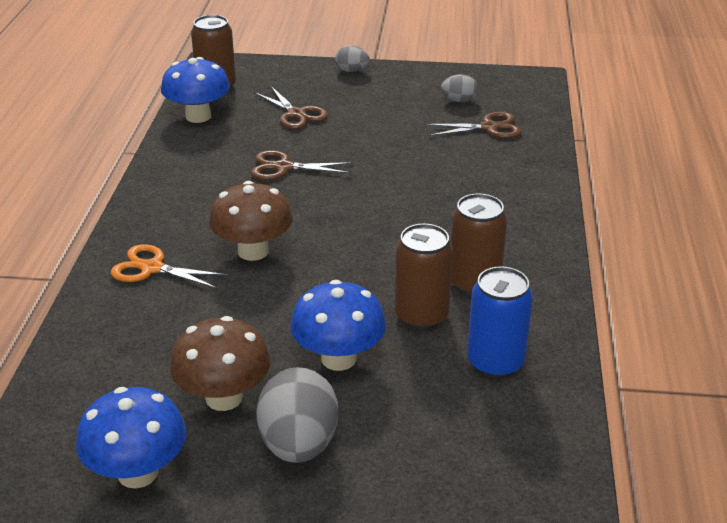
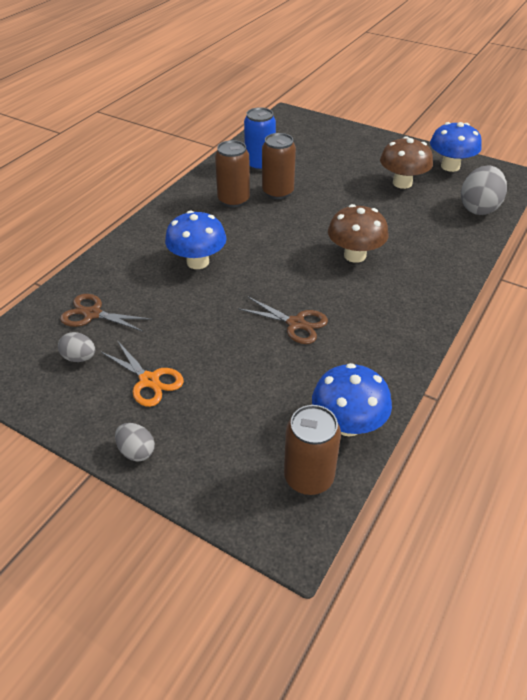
camera: 155 degrees left, 10 degrees up
(151, 268) = (428, 262): orange scissors -> orange scissors (149, 381)
(296, 114) = (245, 391): brown scissors -> none
(299, 445) = (373, 159): grey egg -> grey egg (478, 208)
(338, 358) = (335, 184): blue mushroom -> blue mushroom (198, 262)

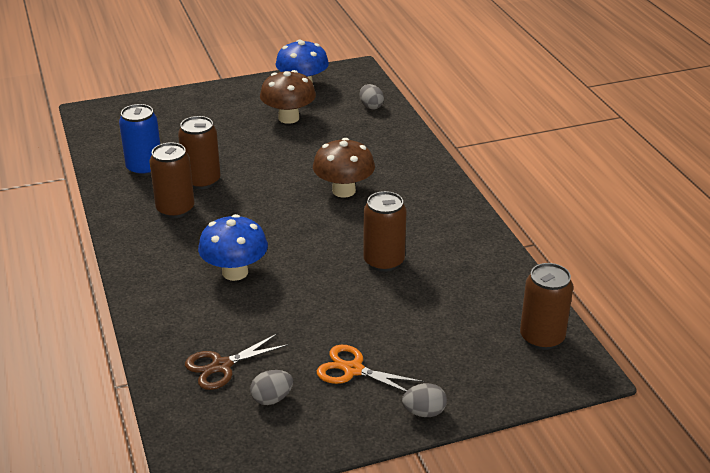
camera: 50 degrees left, 10 degrees down
(149, 381) = (352, 370): orange scissors -> orange scissors turned 150 degrees counterclockwise
(296, 324) = (384, 261): brown scissors -> brown can
(348, 424) = (514, 294): blue mushroom -> none
(478, 208) = (371, 106): grey egg -> grey egg, size x0.53

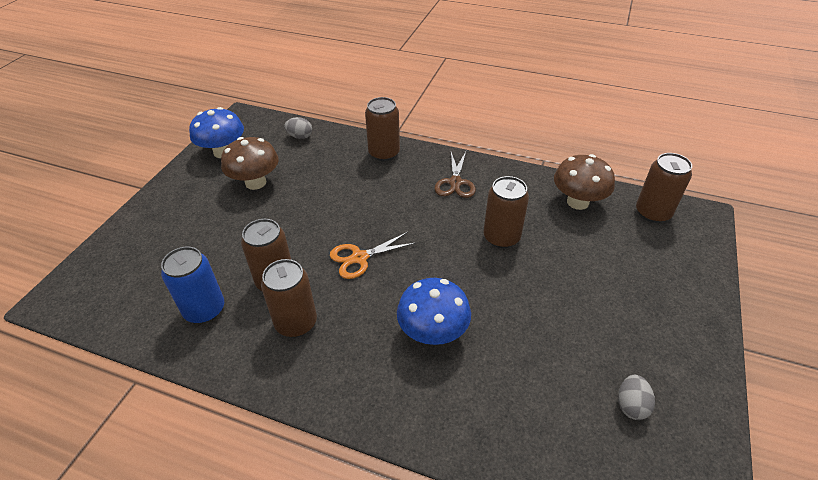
camera: 50 degrees left, 10 degrees up
(221, 366) = (561, 418): brown scissors -> brown scissors (455, 183)
(344, 191) = (389, 208): brown mushroom -> brown mushroom (577, 202)
(352, 370) = (625, 330): orange scissors -> orange scissors (359, 258)
(409, 155) = (384, 153): none -> brown can
(424, 412) = (702, 318): grey egg -> none

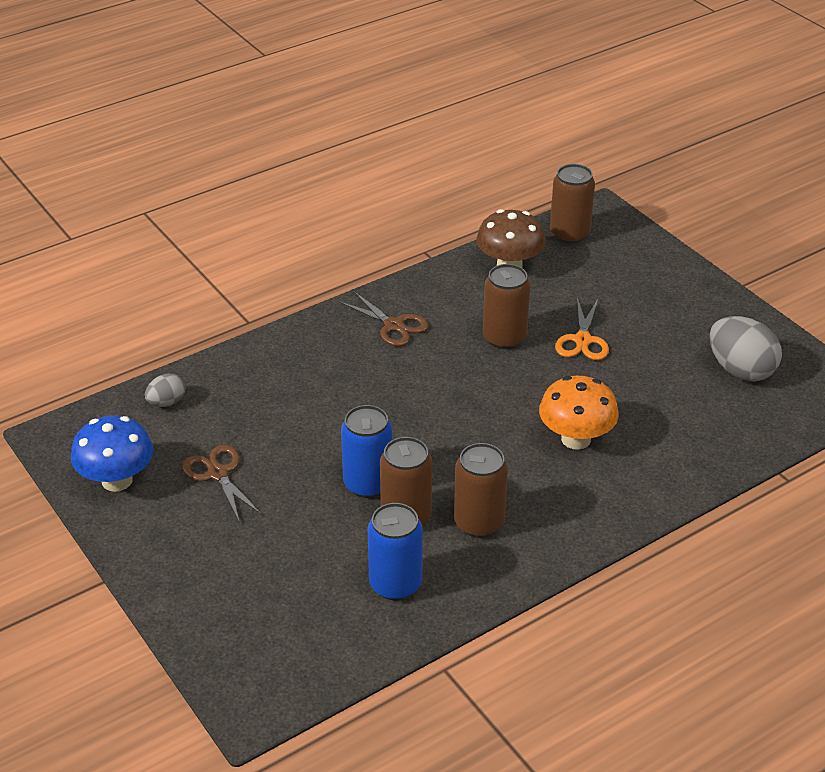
camera: 55 degrees left, 5 degrees down
(255, 182) = (217, 474): brown mushroom -> brown scissors
(294, 247) = (368, 484): none -> blue can
(359, 258) = (434, 443): orange scissors -> orange scissors (583, 340)
(384, 153) = (283, 351): brown can -> none
(433, 333) = (576, 439): blue mushroom -> orange mushroom
(631, 405) = (740, 370): grey egg -> grey egg, size x1.87

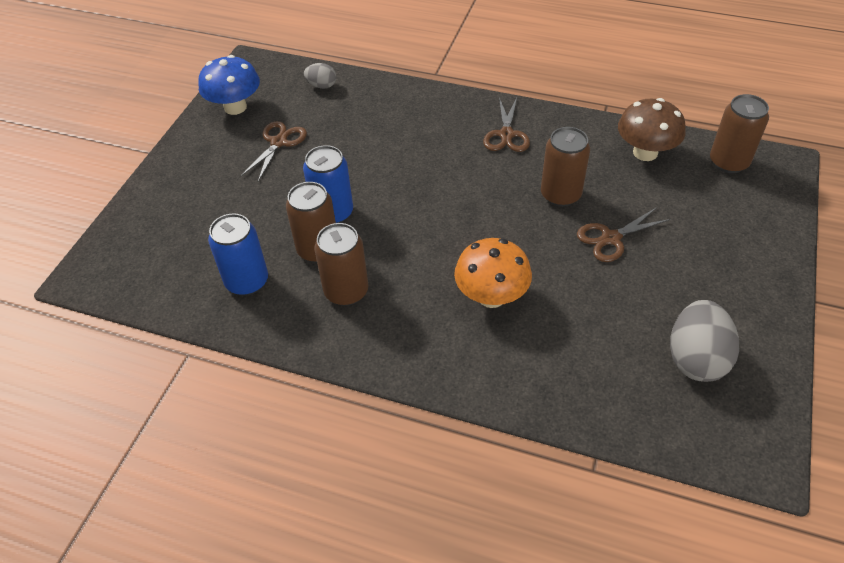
camera: 55 degrees right, 10 degrees up
(583, 340) = (610, 238): orange scissors -> brown scissors

